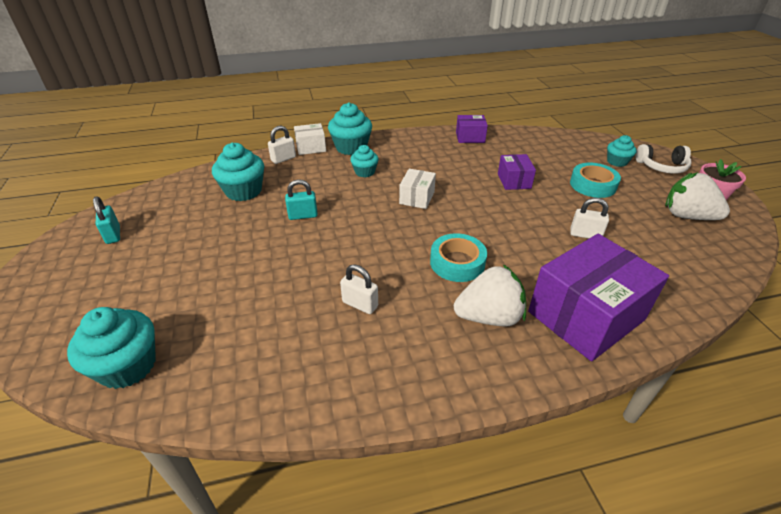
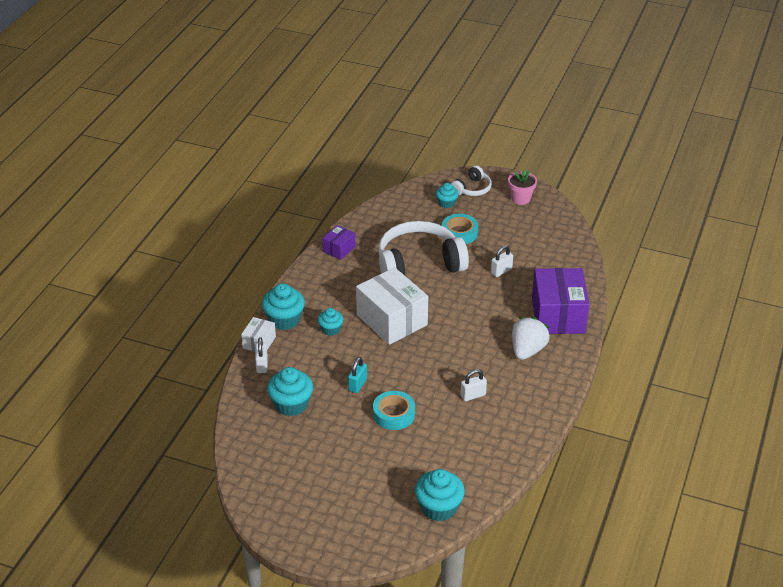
camera: 55 degrees left, 0 degrees up
(113, 235) = (285, 491): turquoise padlock -> none
(417, 198) = (392, 320): white box -> white box, size x2.04
(457, 262) = (475, 338): turquoise tape -> turquoise tape (394, 414)
(514, 181) = (419, 264): purple box -> white headphones
(687, 216) = (525, 219): white strawberry -> none

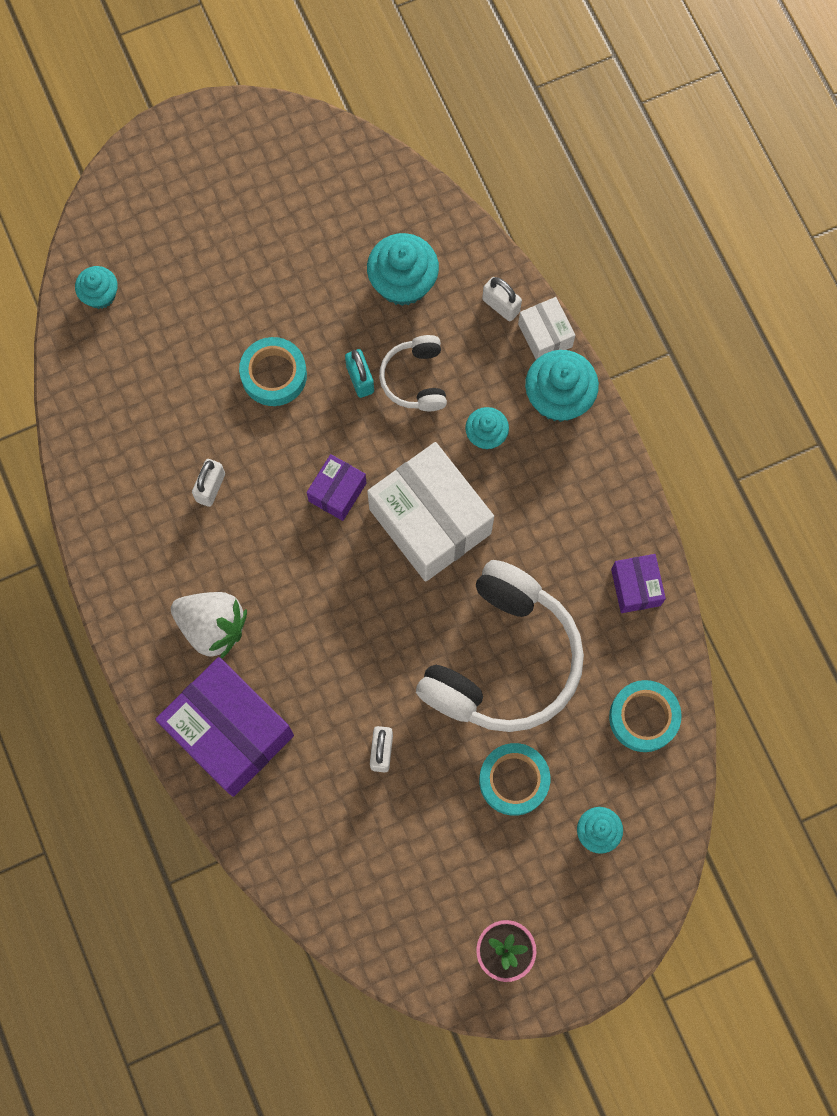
camera: 135 degrees right, 35 degrees up
(388, 217) = (643, 717): none -> turquoise tape
(392, 320) = (430, 521): white box -> white box turned 45 degrees clockwise
(418, 355) = (337, 492): none -> purple box
(439, 507) = (100, 295): turquoise cupcake -> turquoise cupcake, size x0.60
(472, 189) = (595, 904): white headphones -> white headphones (415, 379)
(527, 350) = (212, 627): white strawberry -> white strawberry turned 45 degrees counterclockwise

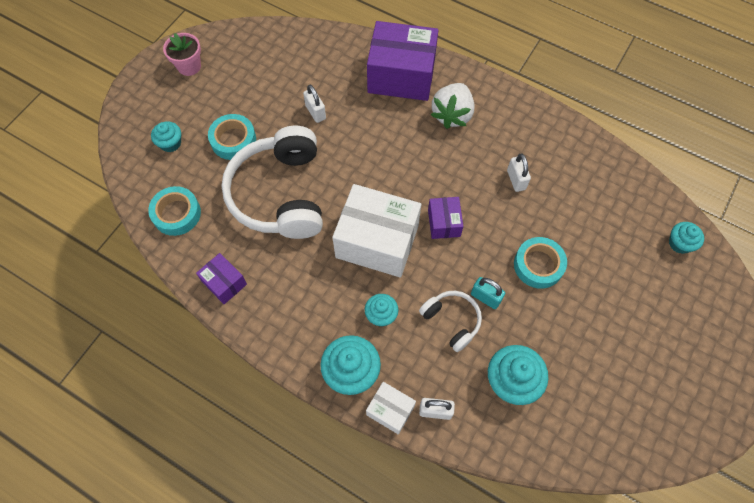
camera: 145 degrees right, 10 degrees down
(212, 627) = (452, 115): white strawberry -> white strawberry turned 60 degrees counterclockwise

